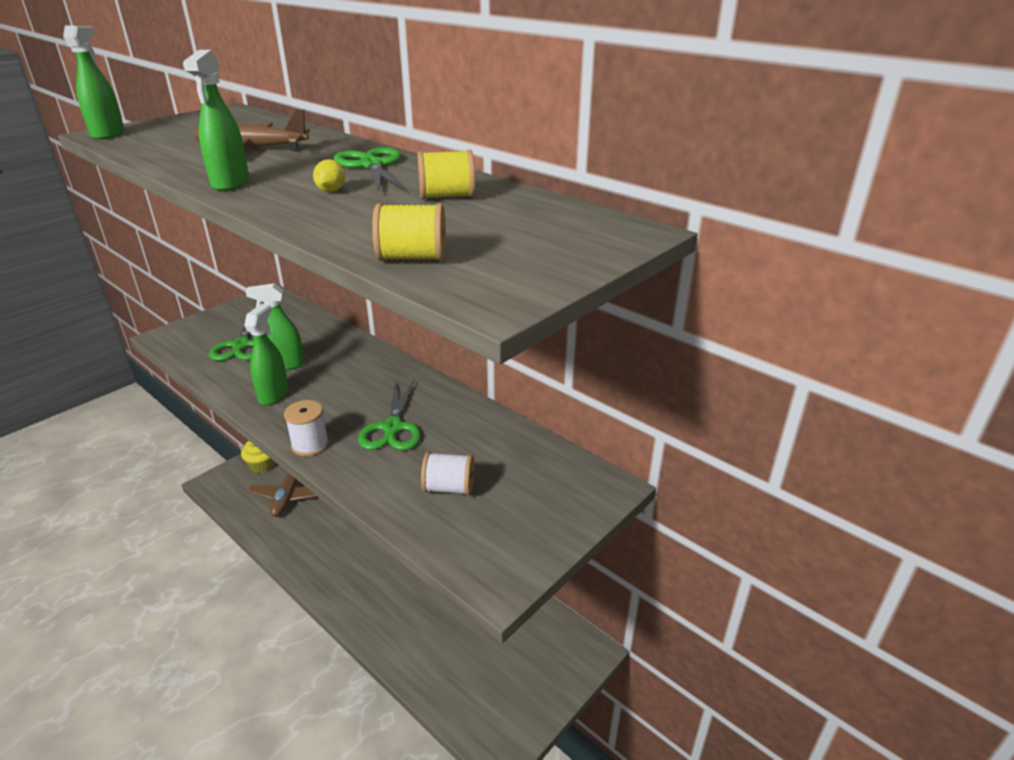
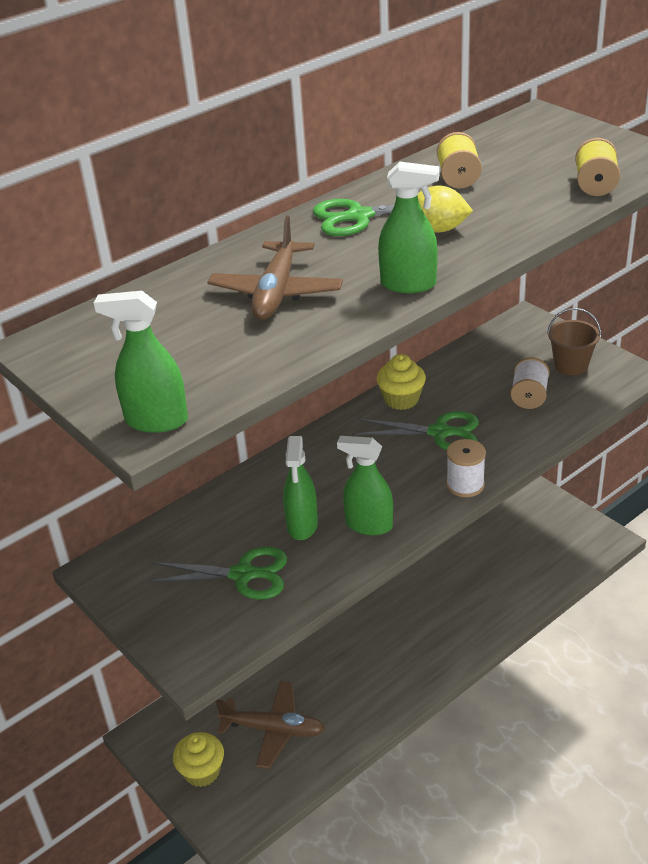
camera: 80 degrees left, 5 degrees up
(331, 191) = (438, 229): yellow lemon -> yellow lemon, size x1.53
(447, 403) = (401, 399): none -> yellow cupcake
(513, 524) = (571, 365): none -> brown bucket

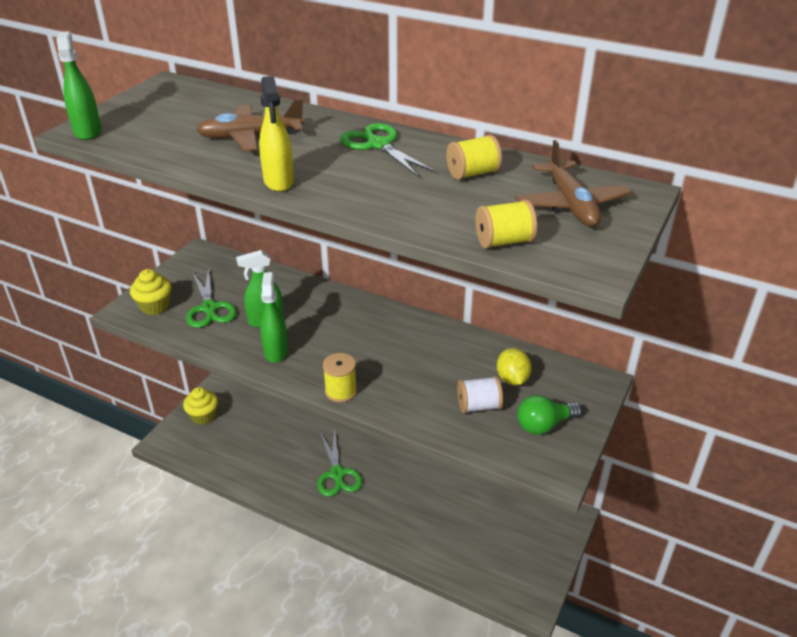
camera: 65 degrees right, 0 degrees up
(274, 729) = (245, 439): brown plane -> brown plane (571, 204)
(401, 399) = (434, 333): yellow cupcake -> yellow cupcake (155, 306)
(408, 284) = (279, 181): green spray bottle -> yellow spray bottle
(438, 229) = (373, 179): yellow lemon -> yellow lemon (512, 379)
(440, 432) = (401, 363): green scissors -> green scissors (337, 474)
(465, 485) = (341, 391): white spool -> yellow spool
(571, 365) = (544, 425): brown bucket -> green light bulb

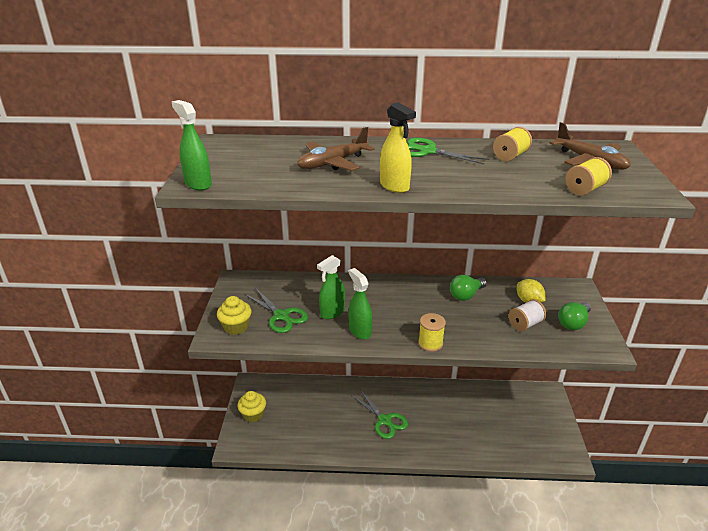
camera: 25 degrees left, 5 degrees down
(439, 347) = (466, 295): none -> green light bulb

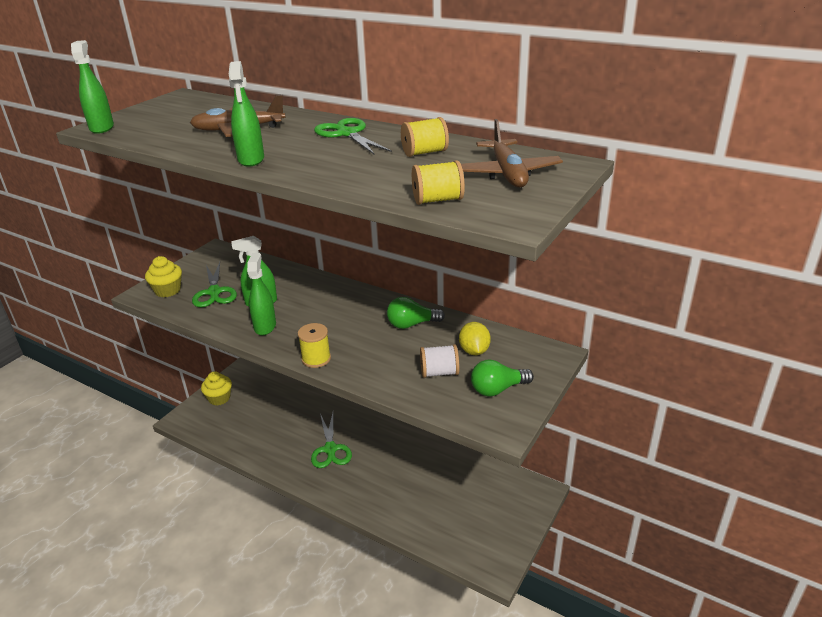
camera: 30 degrees right, 0 degrees up
(394, 186) = (251, 159): yellow spray bottle -> green spray bottle

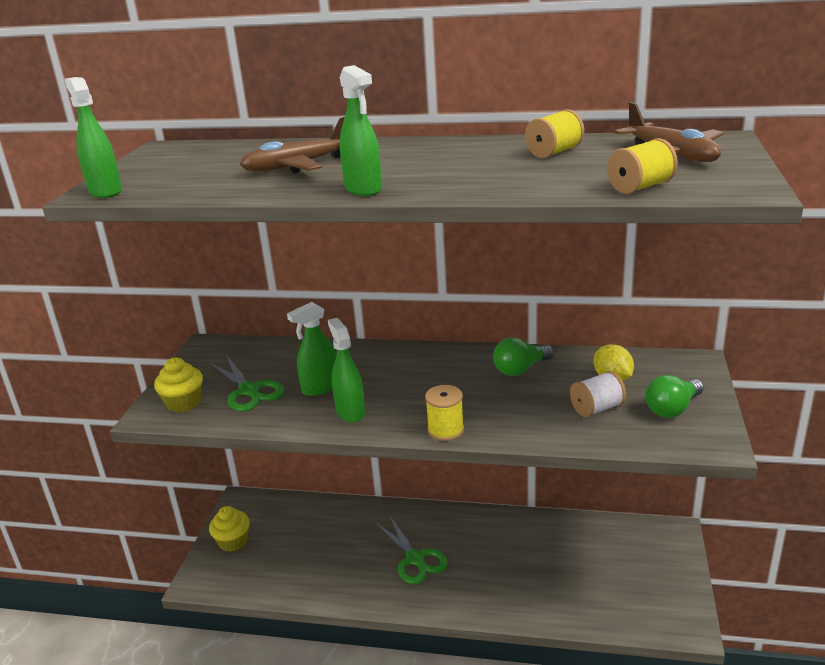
camera: 20 degrees left, 5 degrees down
(347, 134) = (438, 150): green scissors -> none

